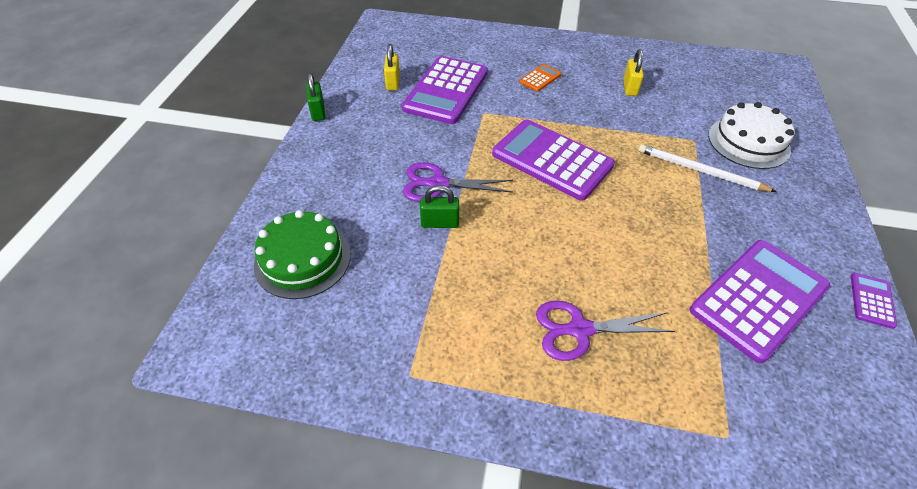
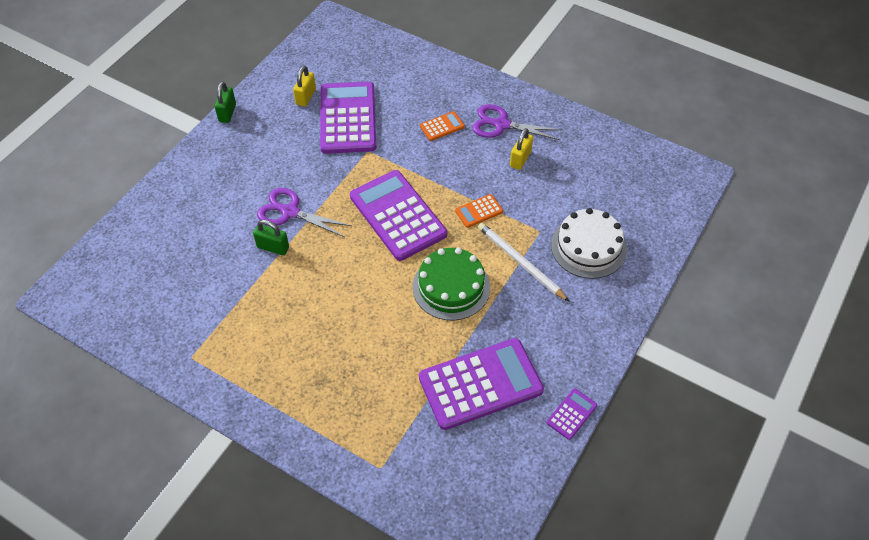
camera: 20 degrees right, 5 degrees up
(302, 259) = (157, 248): green cake -> green cake (451, 287)
(446, 90) = (348, 118): purple calculator -> purple calculator turned 135 degrees clockwise
(578, 330) = (326, 363): purple scissors -> purple scissors (500, 124)
(626, 137) = (479, 211): none -> orange calculator

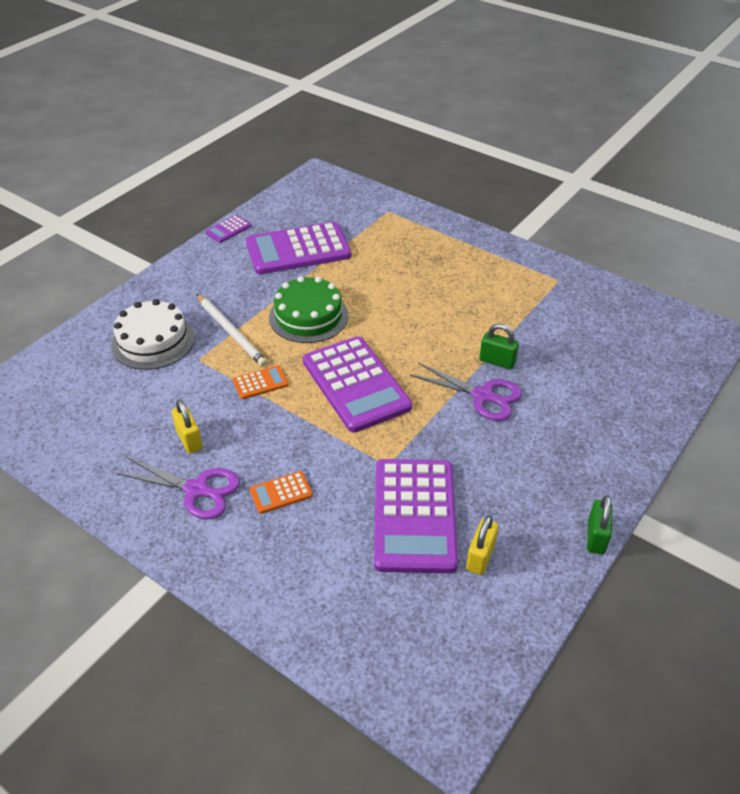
camera: 175 degrees left, 10 degrees down
(520, 159) = (189, 440): yellow padlock -> yellow padlock turned 60 degrees counterclockwise

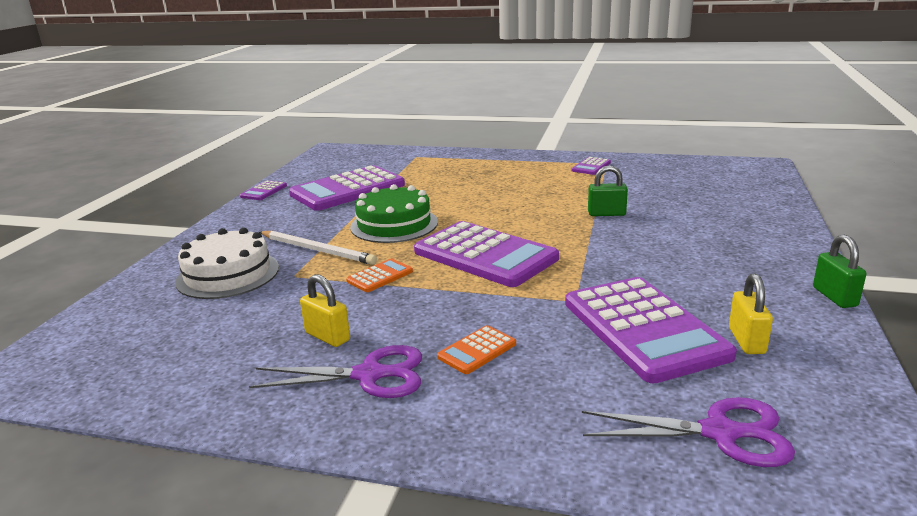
camera: 20 degrees left, 20 degrees down
(484, 396) = (619, 235): purple scissors -> purple scissors (722, 433)
(540, 281) = (591, 167): none -> purple calculator

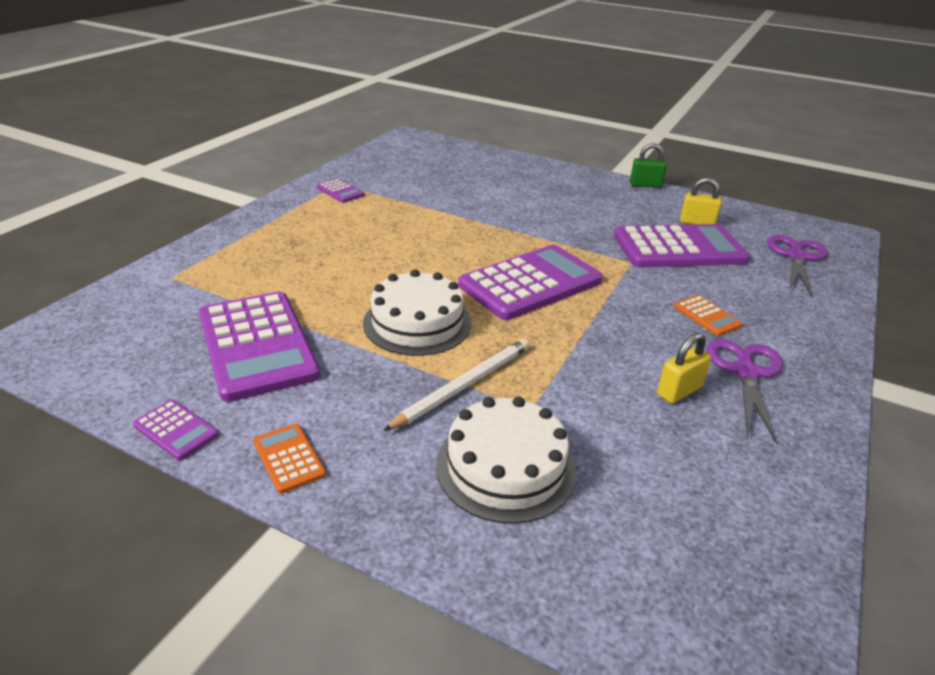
camera: 80 degrees left, 10 degrees up
(380, 276) = (555, 347): orange calculator -> orange calculator (289, 458)
(394, 224) = (417, 323): green cake -> white cake
(606, 214) = (469, 213): green padlock -> none

